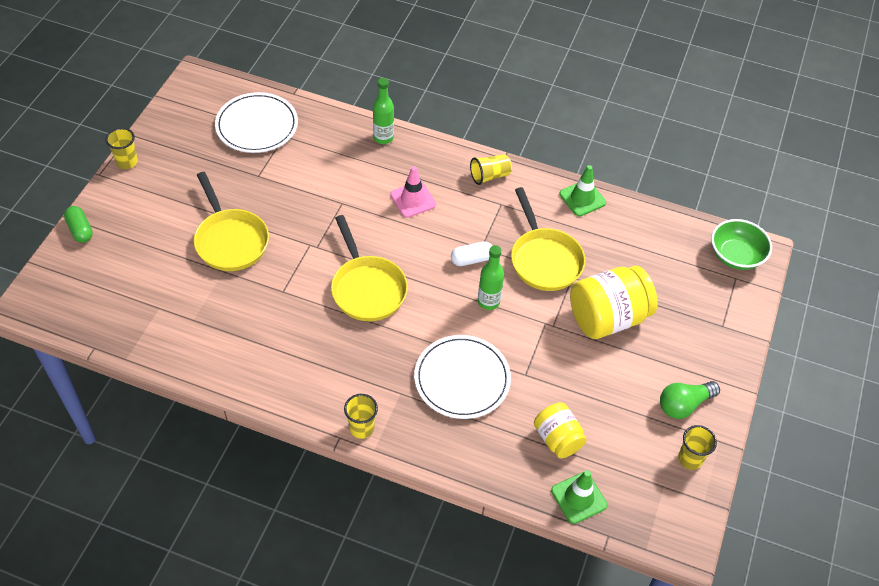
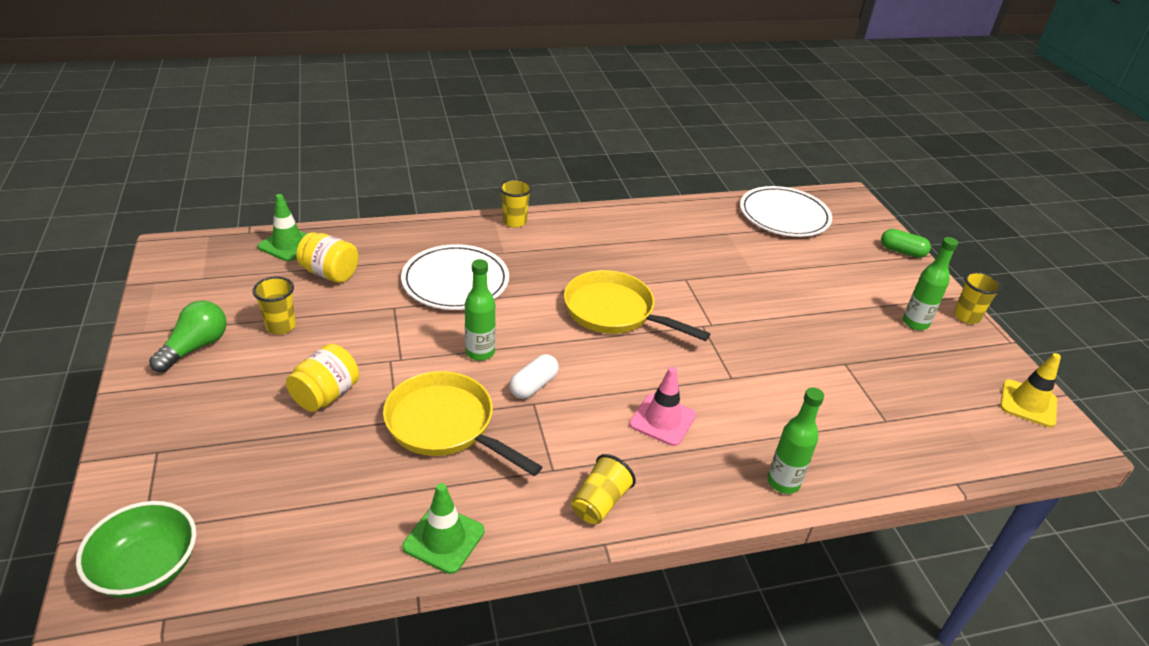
camera: 145 degrees right, 15 degrees down
(169, 175) = (915, 323): none -> green bottle
(187, 102) = (1028, 403): none -> yellow traffic cone
(230, 240) = (783, 296): yellow pan -> none
(257, 125) = (927, 417): white plate -> white plate (784, 215)
(607, 318) = (326, 395): yellow jar -> yellow jar, size x0.59
(690, 459) = (177, 306): yellow cup -> yellow cup (281, 326)

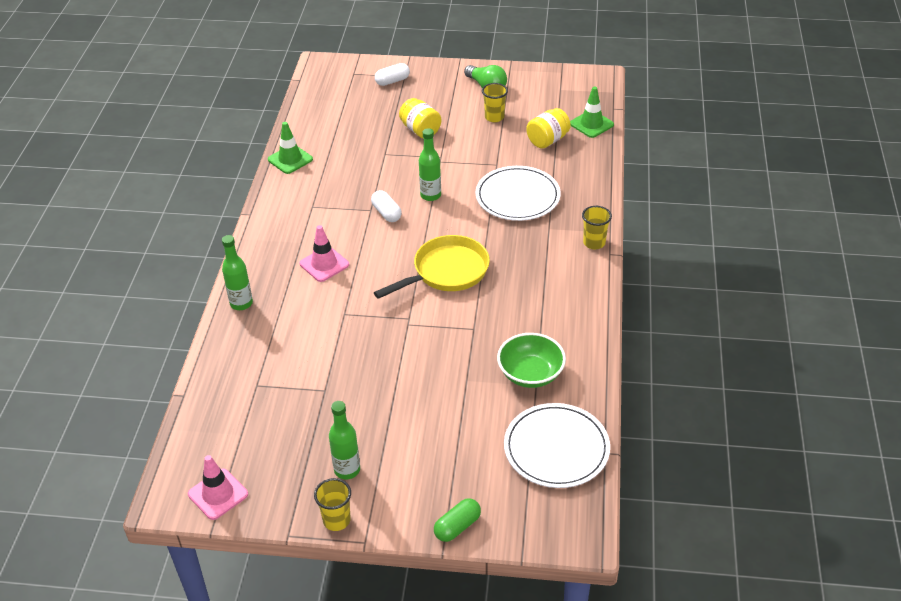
camera: 115 degrees right, 5 degrees up
(147, 568) = (330, 75): green bowl -> green bowl (530, 374)
(174, 464) = (392, 81): none -> white capsule
(446, 425) = (370, 171): yellow pan -> none
(600, 502) = (277, 219): yellow cup -> none
(1028, 403) = (218, 494): yellow traffic cone -> pink traffic cone

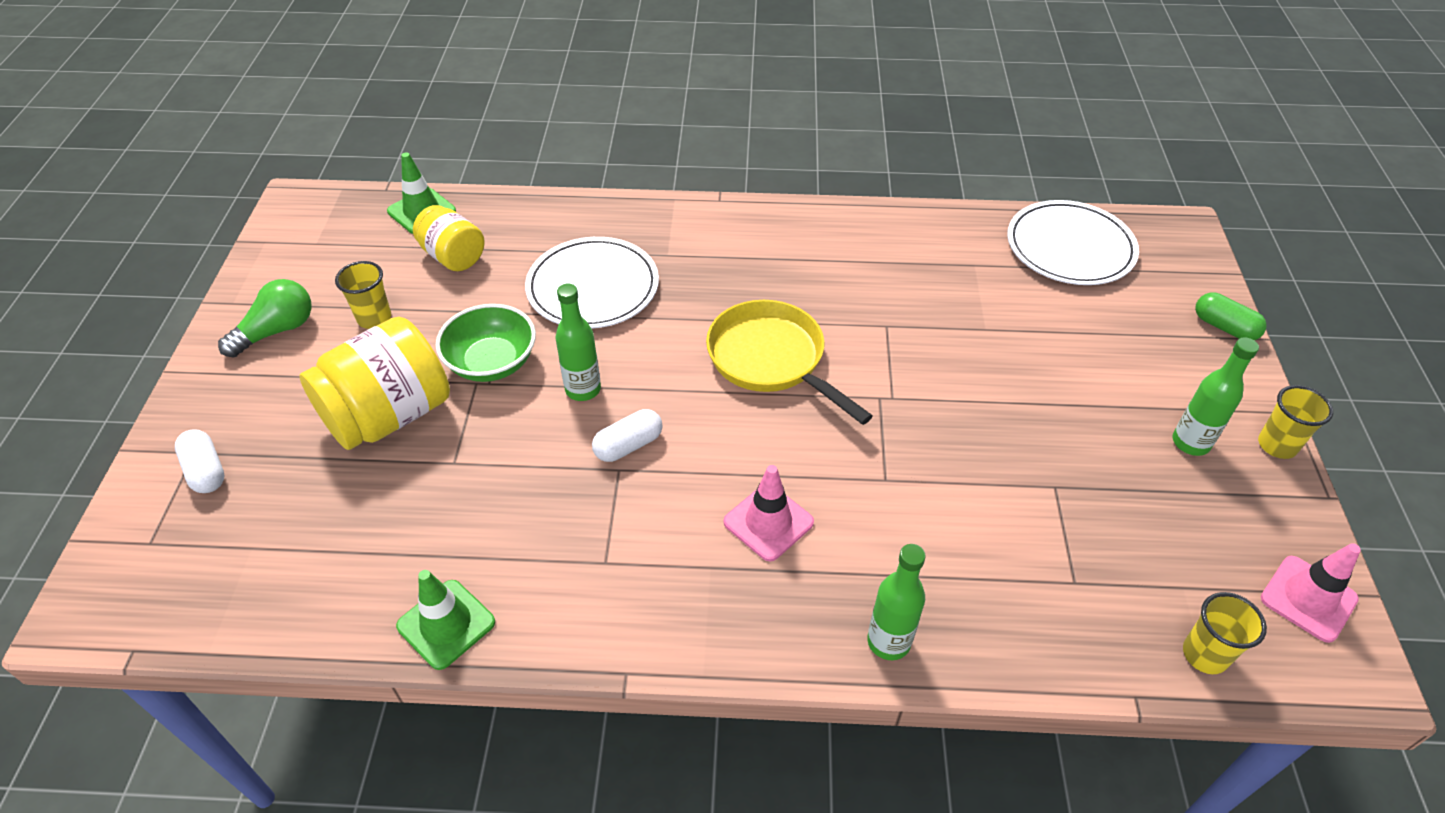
camera: 95 degrees left, 5 degrees up
(420, 130) = (389, 415): yellow jar -> yellow jar, size x1.68
(530, 374) = (957, 269): green bowl -> green bowl (492, 362)
(594, 243) = (698, 213): yellow cup -> yellow cup (1204, 655)

